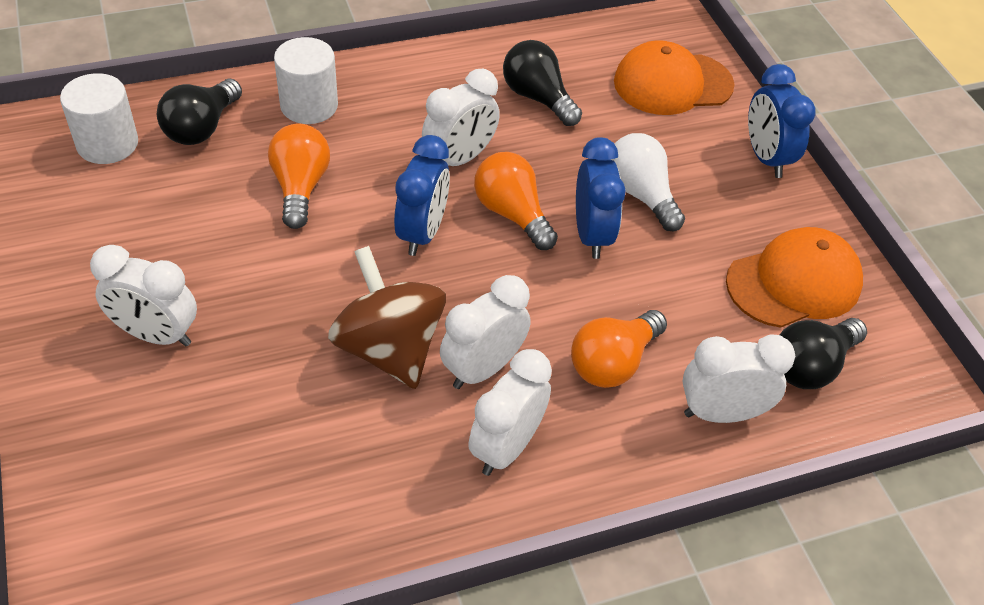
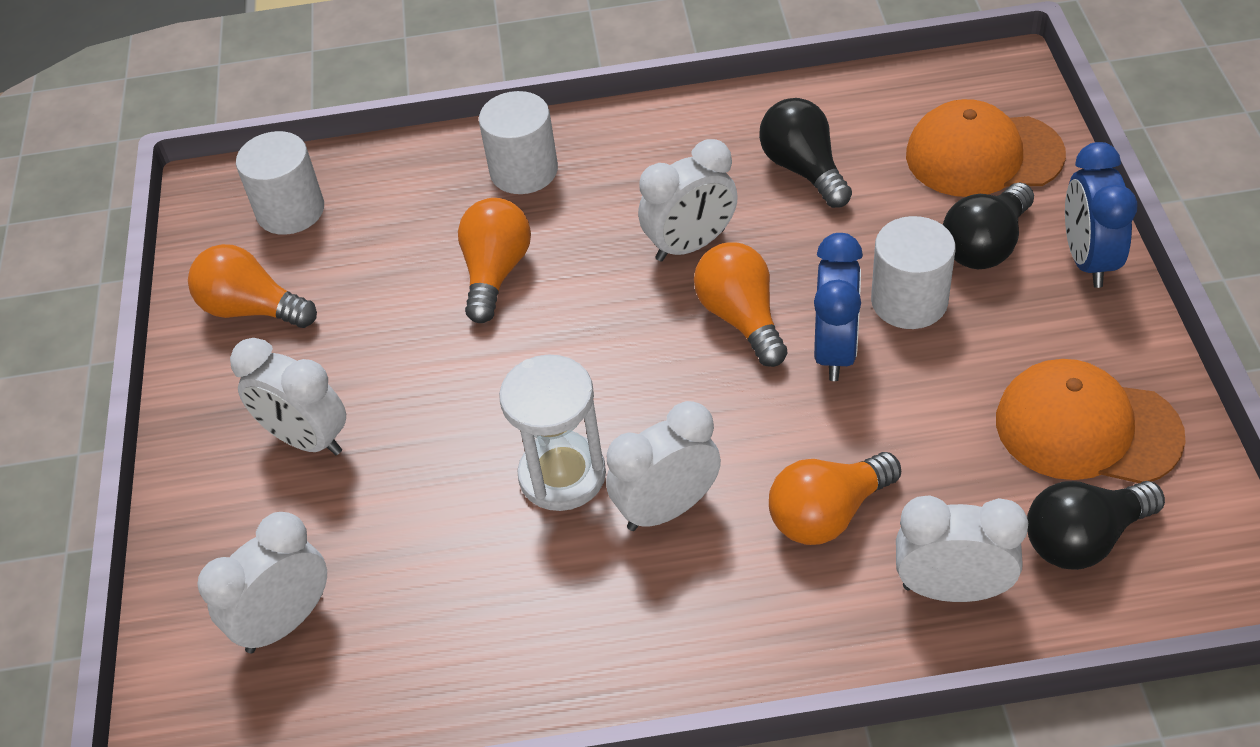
camera: 20 degrees right, 0 degrees up
(86, 227) = (252, 309): none -> orange light bulb
(202, 128) = (397, 195): black light bulb -> black light bulb (985, 245)
(389, 348) = (562, 475): brown spinning top -> white hourglass
(422, 233) = (627, 336): blue clock -> none
(506, 447) = (676, 606): white clock -> white clock (285, 622)
(640, 194) = (909, 301): white light bulb -> white cylinder
(794, 282) = (1087, 428): orange cap -> orange cap turned 150 degrees counterclockwise

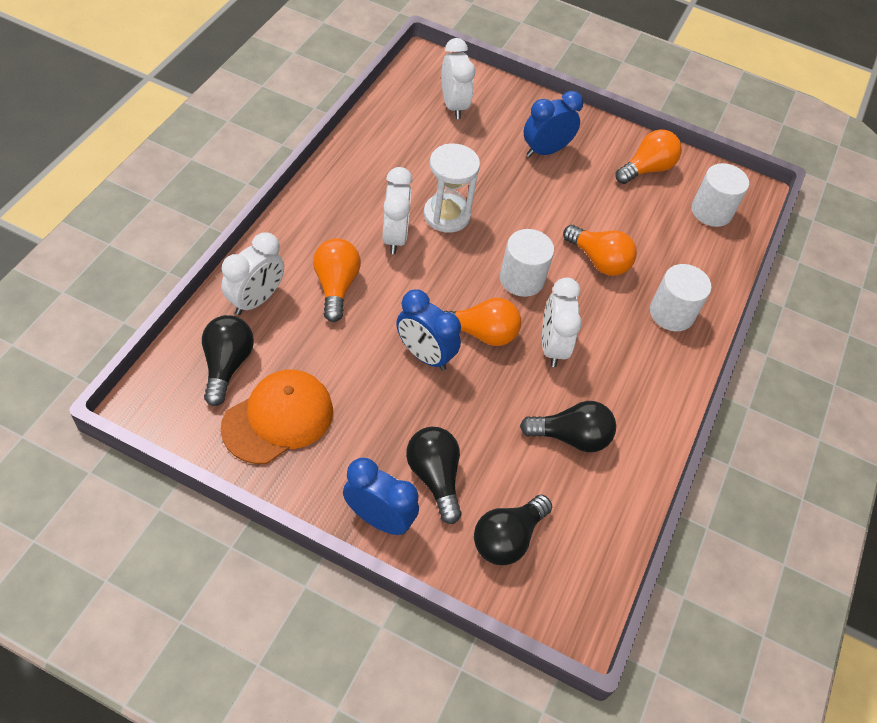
camera: 110 degrees right, 5 degrees up
(307, 439) = (545, 151): white clock -> blue clock
(909, 301) = (427, 410): white cylinder -> white cylinder (522, 279)
(983, 155) = (507, 538): orange cap -> black light bulb

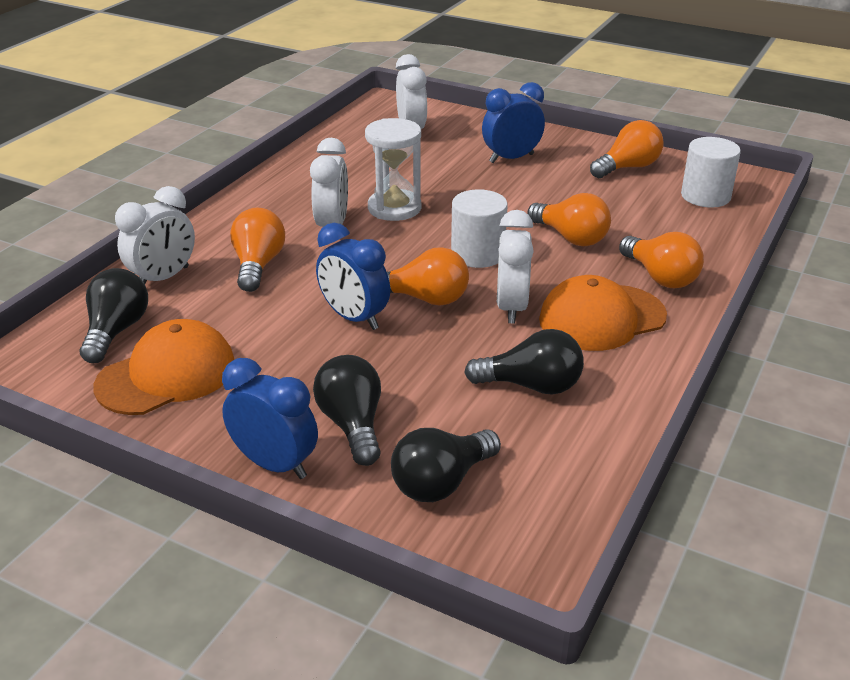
camera: 10 degrees right, 20 degrees down
(625, 361) = (602, 318): none -> orange cap
(671, 313) = (660, 277): white cylinder -> orange light bulb

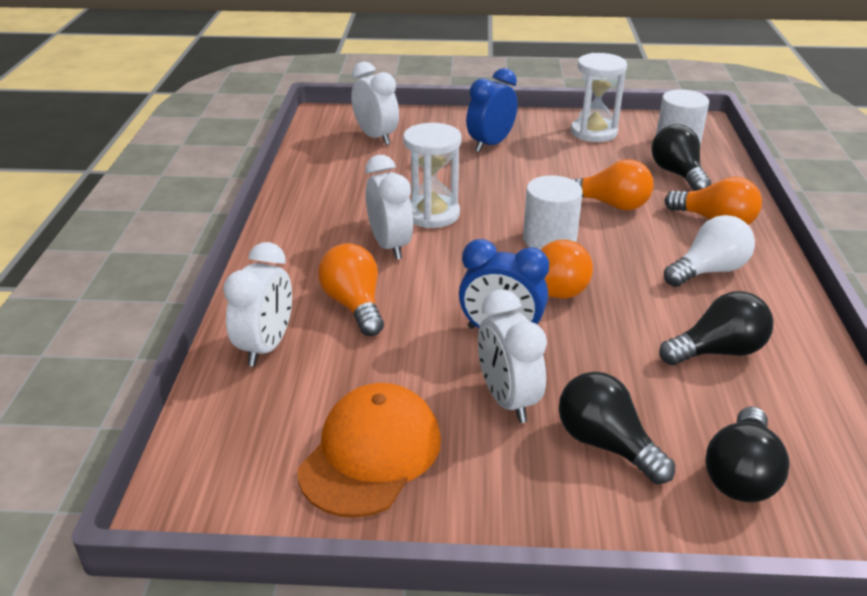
camera: 25 degrees left, 0 degrees up
(116, 331) = (268, 422): black light bulb -> black light bulb (677, 174)
(275, 464) = (575, 514): blue clock -> none
(511, 307) = (627, 282): white clock -> white clock (507, 400)
(602, 318) = (708, 271): orange cap -> white light bulb
(628, 167) = (593, 132): orange light bulb -> white hourglass

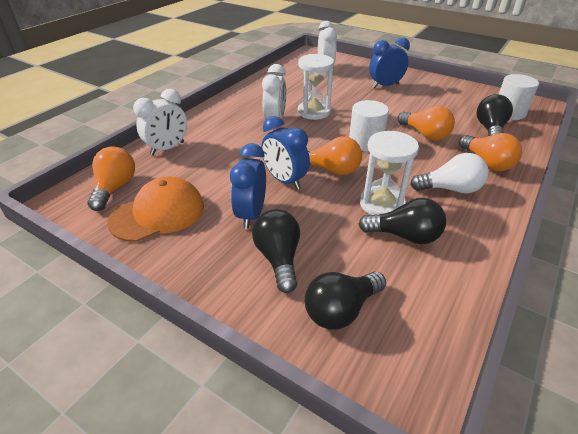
camera: 30 degrees right, 5 degrees up
(354, 305) = (227, 143): orange light bulb -> orange light bulb (115, 188)
(507, 400) = (251, 214): white clock -> blue clock
(593, 132) = (457, 94): white hourglass -> white hourglass (382, 204)

